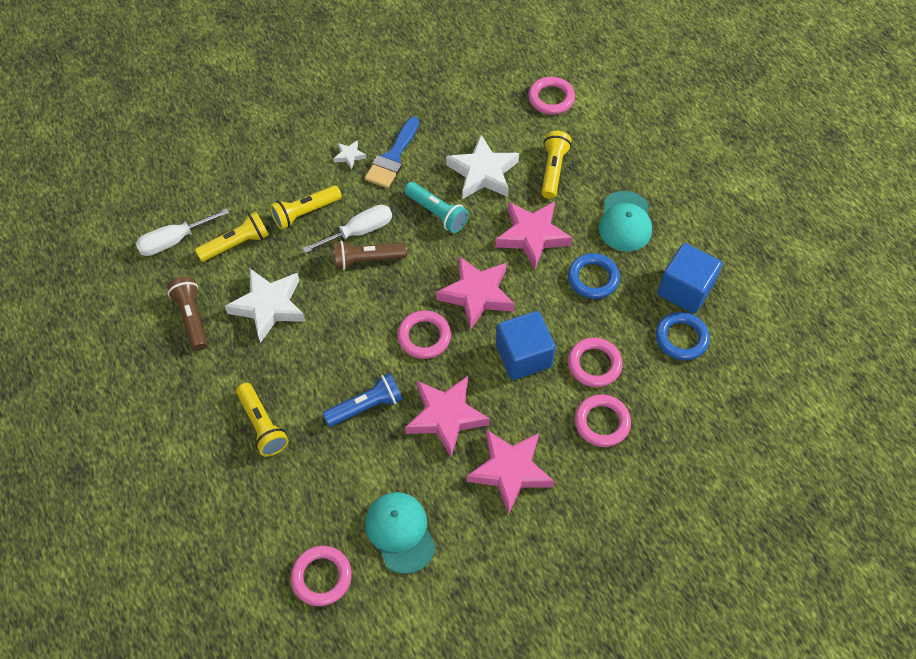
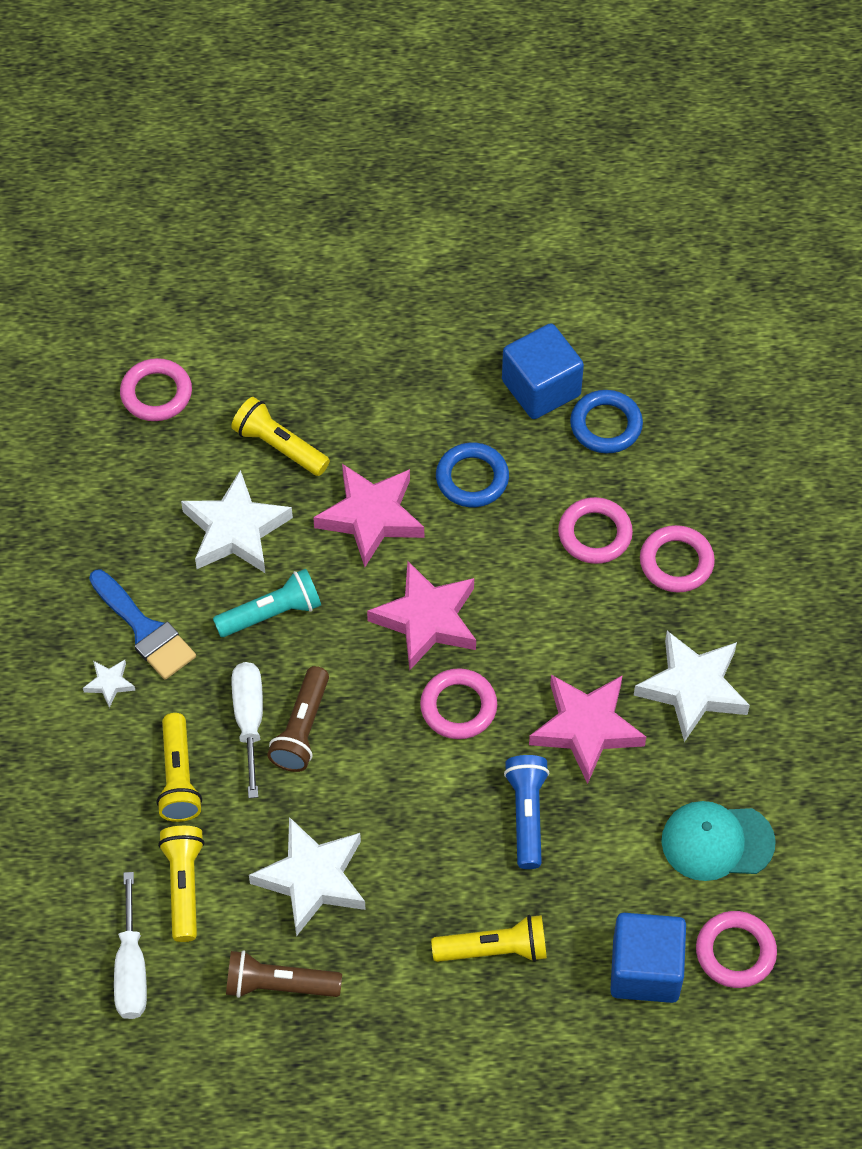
camera: 65 degrees left, 0 degrees up
(510, 471) = (692, 688): pink star -> white star
(523, 356) = (544, 606): blue cube -> blue cube (645, 970)
(625, 222) = (406, 403): turquoise cap -> none

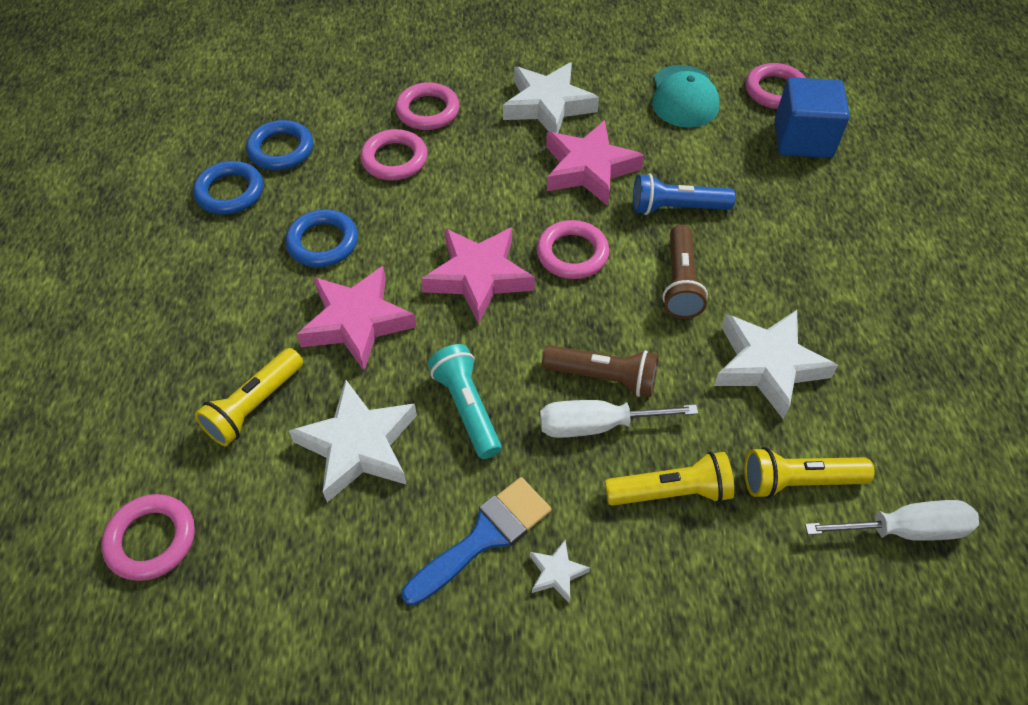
camera: 90 degrees left, 5 degrees down
(279, 985) = (885, 391): brown flashlight -> brown flashlight (680, 282)
(494, 949) = (808, 231): yellow flashlight -> none
(541, 388) = (230, 192): blue cube -> blue ring

